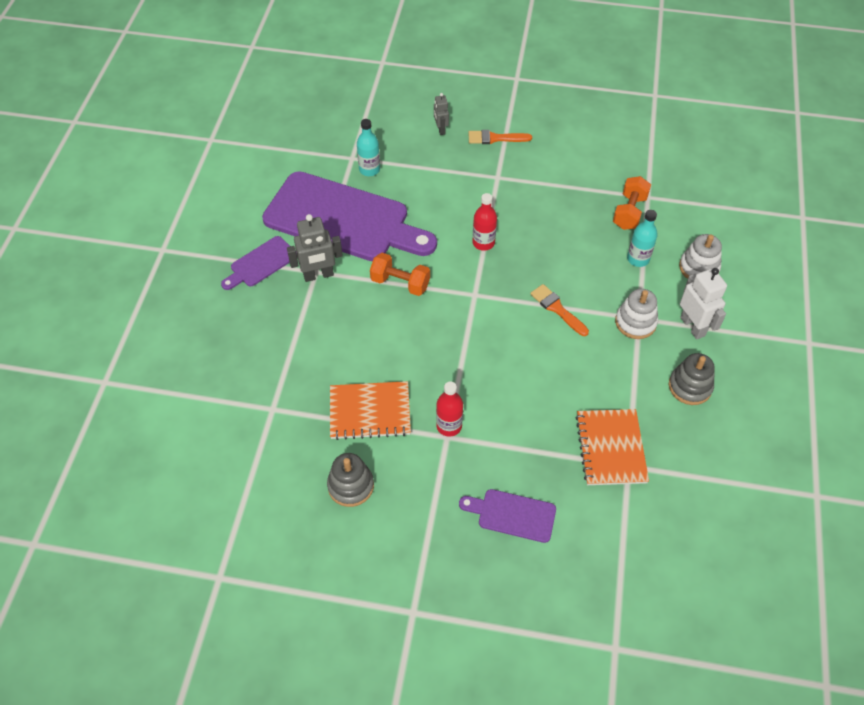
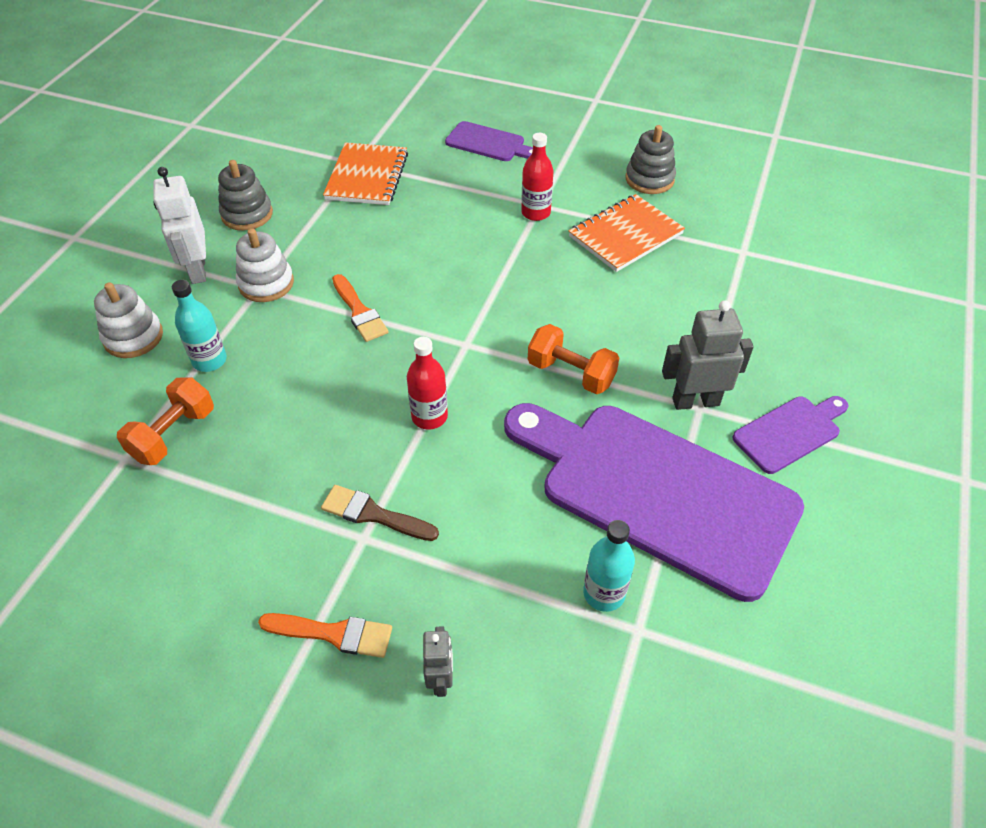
camera: 170 degrees left, 5 degrees down
(370, 411) = (625, 235): orange notebook -> orange notebook turned 45 degrees counterclockwise
(496, 188) = (374, 514): none -> brown brush

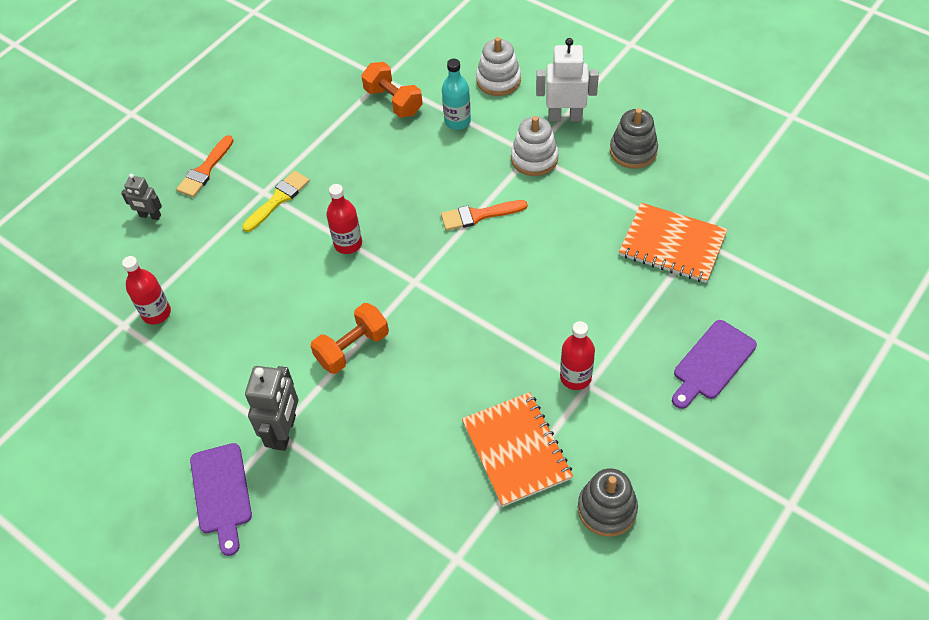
camera: 110 degrees right, 5 degrees up
(374, 514) = (278, 200): brown brush -> yellow brush
(604, 593) = (156, 313): turquoise bottle -> red bottle
(656, 492) = (215, 371): purple cutting board -> none

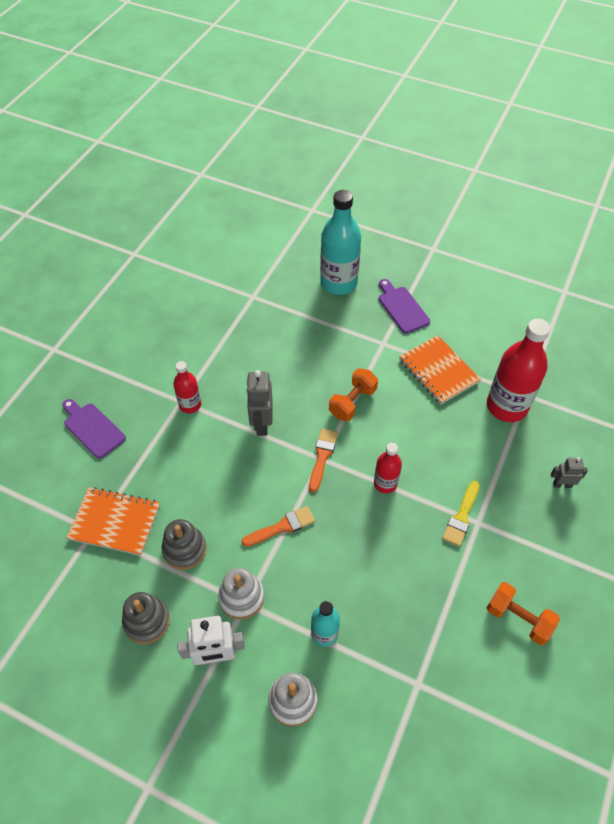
camera: 165 degrees right, 0 degrees up
(156, 313) = (506, 406): red bottle -> red bottle, size x1.87
(205, 170) = (542, 538): orange brush -> orange brush (322, 456)
(284, 432) = (378, 344): grey robot -> grey robot (261, 423)
(304, 563) = (338, 283): none -> turquoise bottle
(393, 101) = (396, 651): orange dumbbell -> orange dumbbell (518, 618)
(516, 450) = (225, 355): orange notebook -> orange notebook (438, 371)
(607, 509) = (166, 332): grey stacking toy -> grey stacking toy (184, 549)
(712, 363) = (92, 428): purple cutting board -> purple cutting board turned 75 degrees counterclockwise

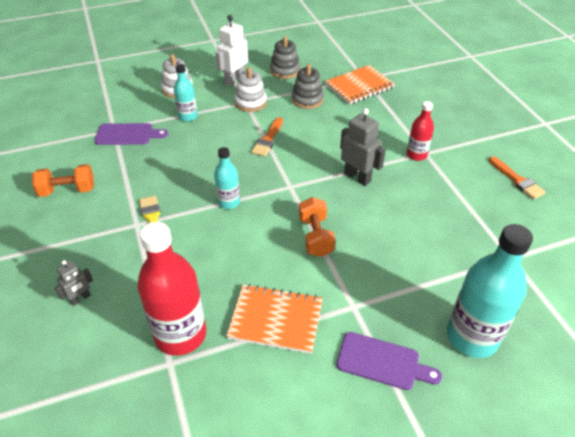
camera: 135 degrees right, 10 degrees down
(92, 428) = (444, 108): purple cutting board -> purple cutting board (127, 134)
(322, 456) = (291, 187): orange brush -> orange brush (517, 180)
(385, 483) = (229, 202): red bottle -> turquoise bottle

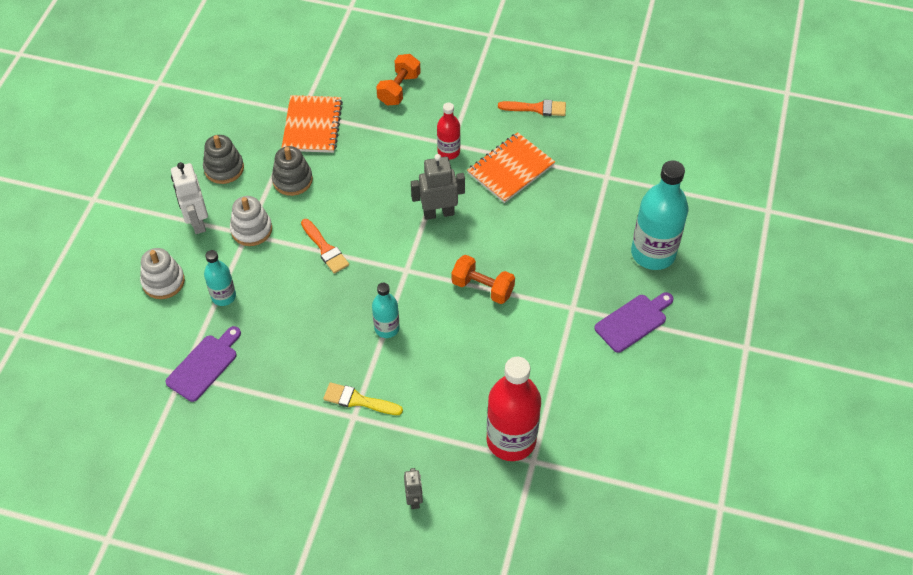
camera: 55 degrees left, 10 degrees up
(67, 190) = (252, 457): orange dumbbell -> orange dumbbell (399, 89)
(275, 320) = (546, 366): orange notebook -> orange notebook (511, 169)

